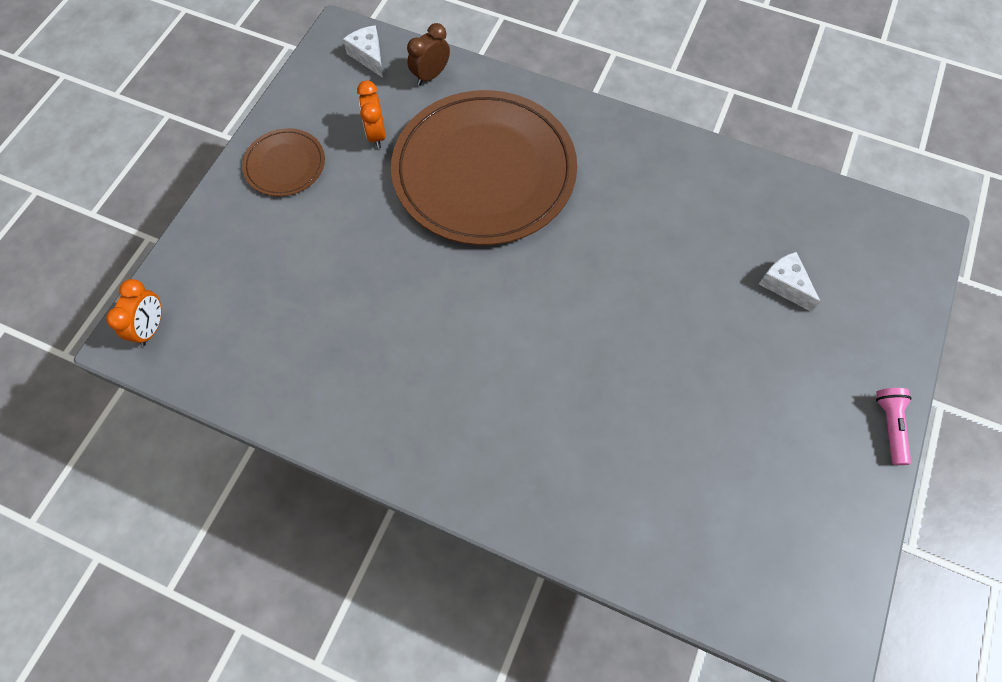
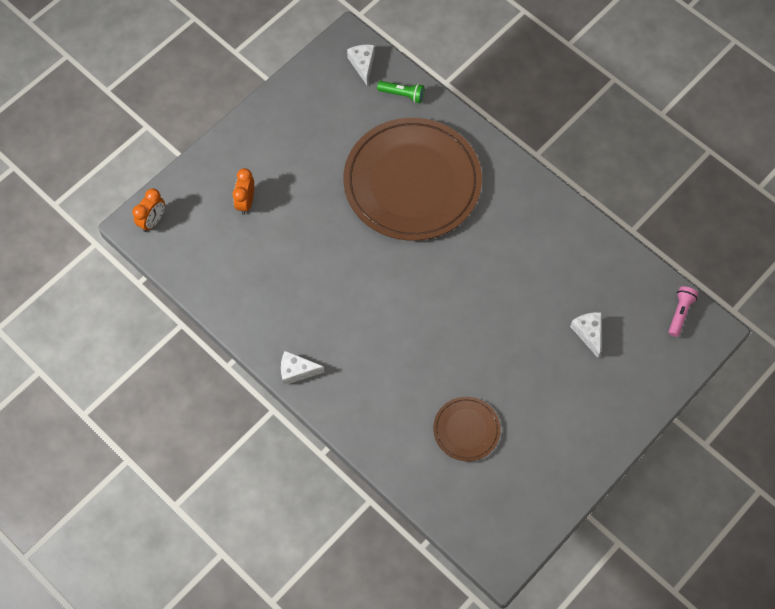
camera: 20 degrees right, 0 degrees up
(285, 165) = (275, 132): brown plate -> brown plate (466, 430)
(376, 134) = (346, 129): orange clock -> orange clock (246, 202)
(426, 469) = (297, 371): none -> white cheese
(431, 75) = (402, 94): brown clock -> green flashlight
(889, 426) = (611, 449): pink flashlight -> pink flashlight (680, 313)

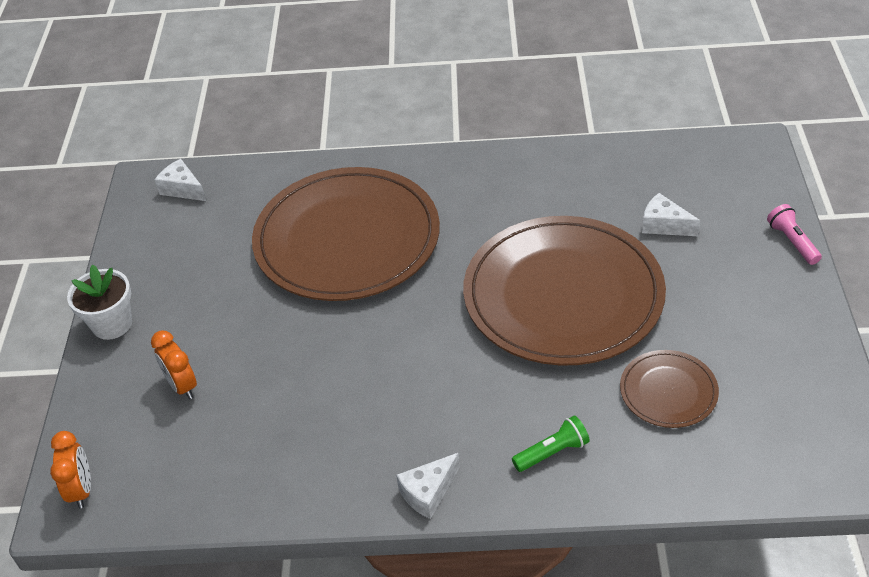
camera: 40 degrees left, 20 degrees down
(247, 130) = (112, 324): none -> white flower pot
(402, 94) = (252, 183): green flashlight -> green flashlight (552, 452)
(482, 325) = (563, 295): none -> brown plate
(680, 313) = (715, 153): pink flashlight -> pink flashlight (792, 242)

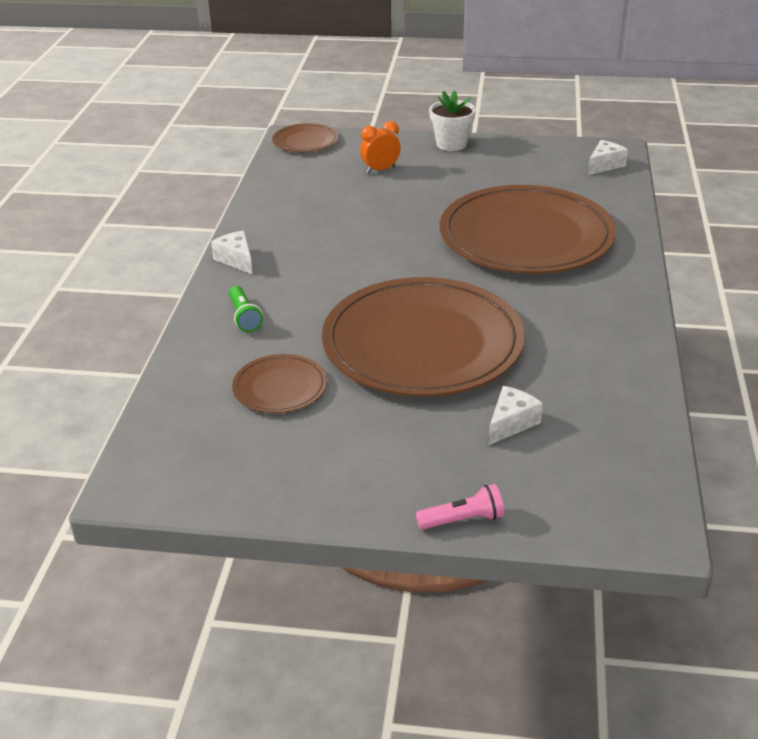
camera: 95 degrees right, 10 degrees down
(82, 490) = (305, 141): orange clock -> brown plate

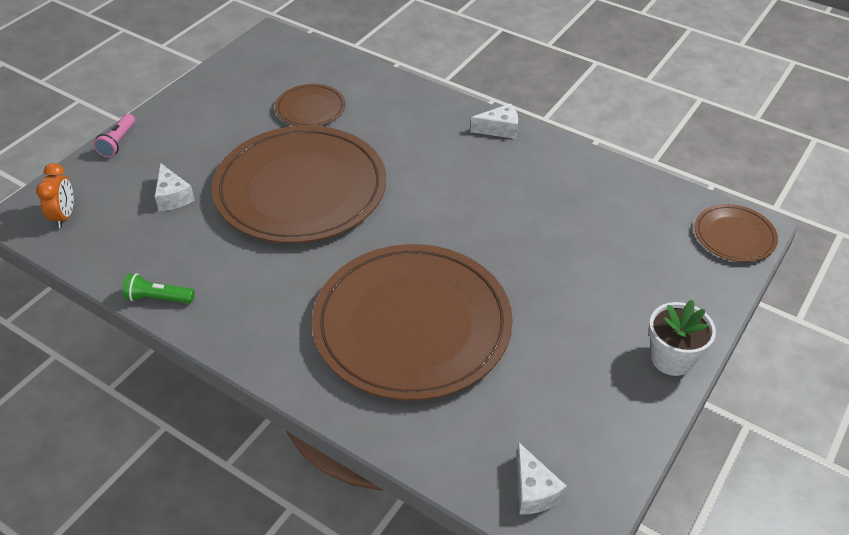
camera: 115 degrees right, 10 degrees up
(244, 317) = (410, 114): green flashlight -> green flashlight (158, 298)
(380, 170) = (629, 271): orange clock -> orange clock (64, 216)

